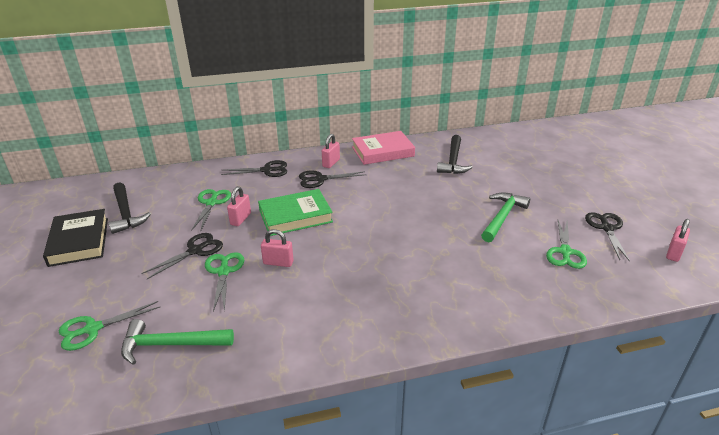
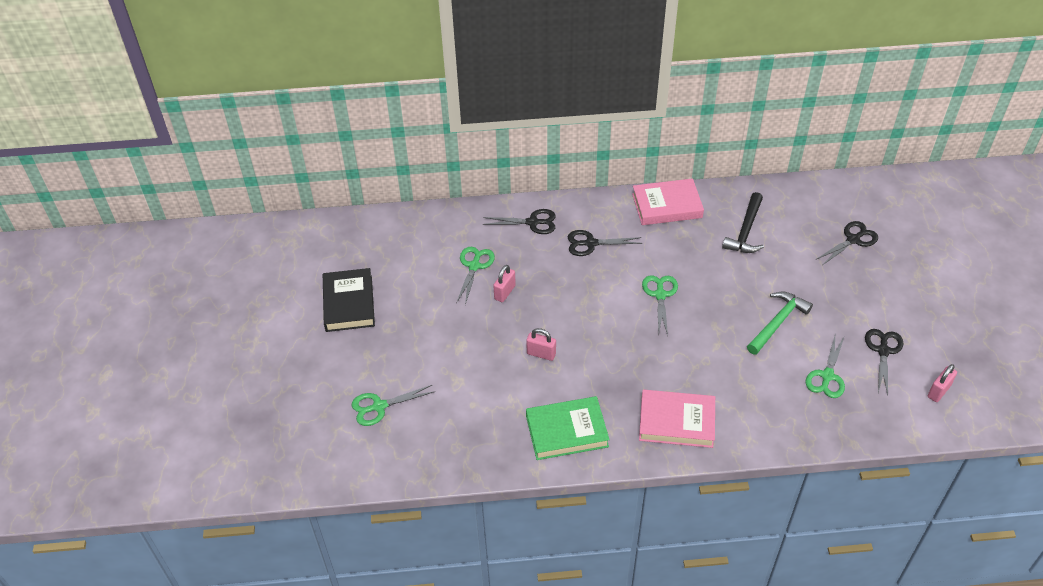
camera: 10 degrees right, 15 degrees up
(126, 213) = (389, 271): black hammer -> none
(171, 345) = (447, 431): green hammer -> none
(195, 250) = (461, 329): black scissors -> black scissors (853, 240)
(224, 271) = (489, 358): green scissors -> green scissors (660, 295)
(295, 216) = (561, 295): green book -> green book (567, 431)
(331, 163) = (605, 218): pink padlock -> none
(429, 306) = (676, 422): none -> pink book

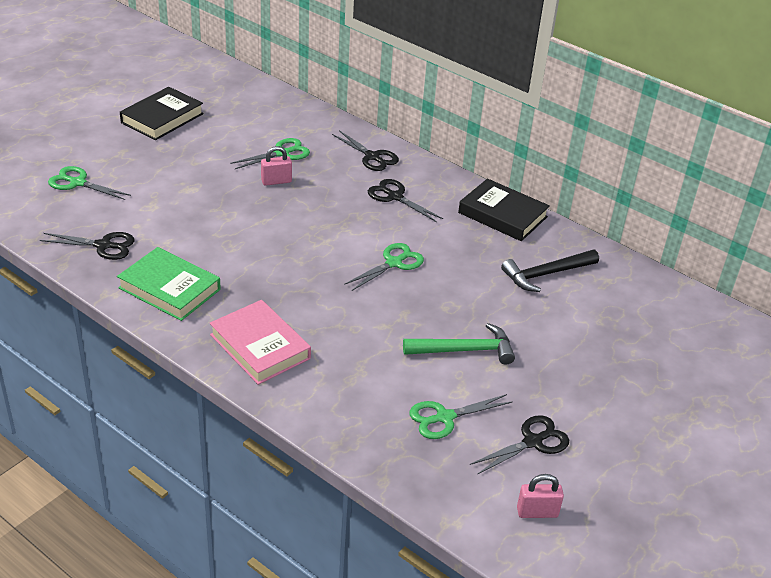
camera: 40 degrees right, 10 degrees down
(541, 354) = (236, 232): pink padlock -> none
(667, 206) = (502, 215): pink book -> black book
(853, 240) = (645, 348): black scissors -> black scissors (103, 246)

